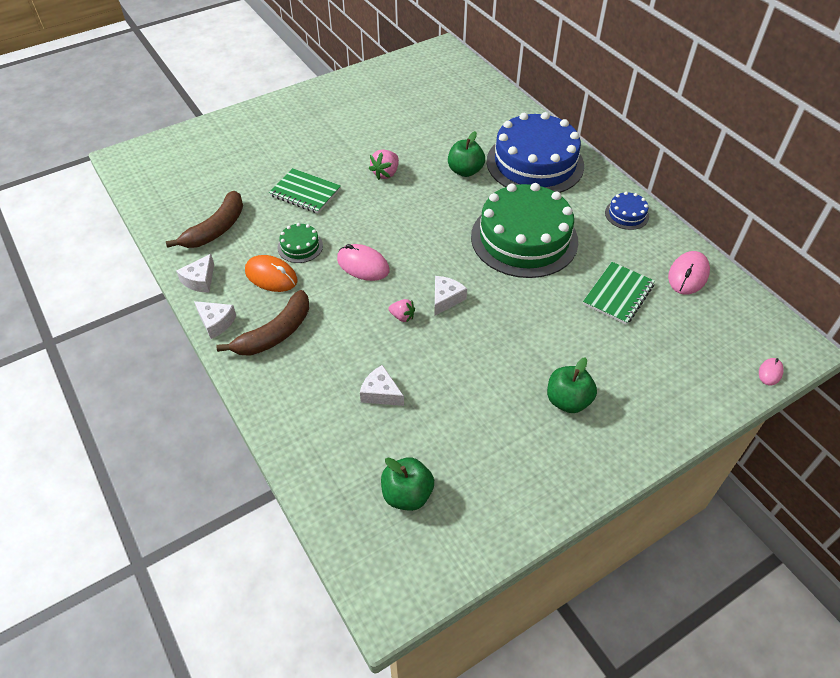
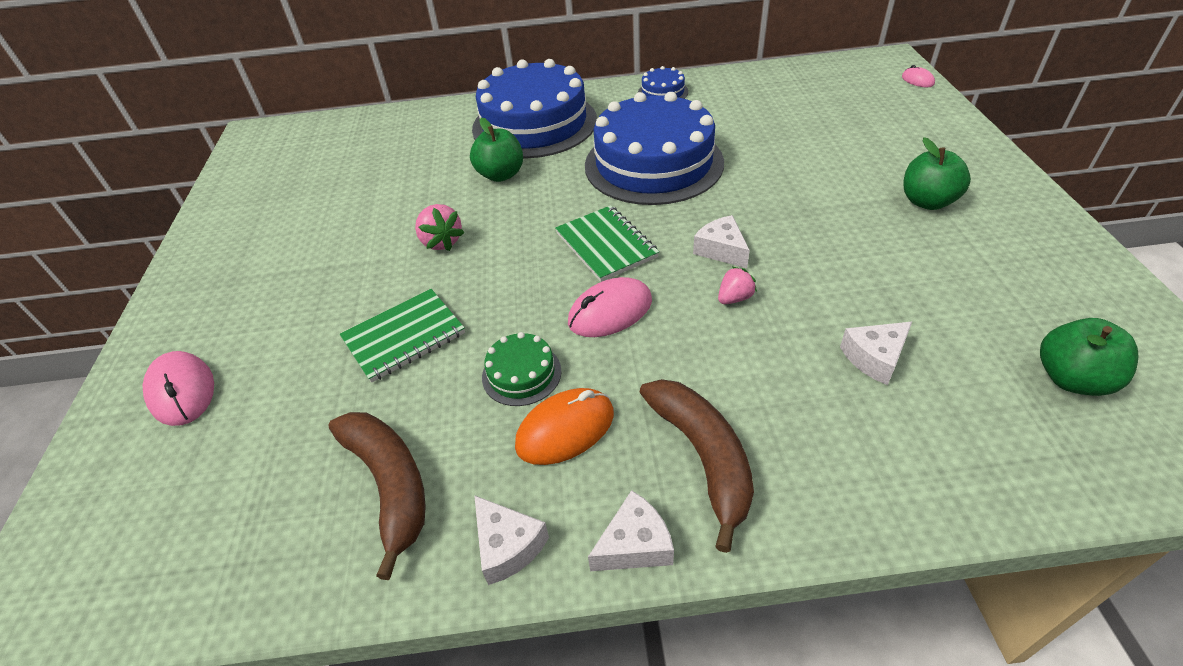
camera: 60 degrees left, 5 degrees down
(524, 238) = (653, 163): green cake -> blue cake
(618, 294) = (778, 128): green notebook -> green notebook (606, 245)
(688, 275) = (771, 84): pink mouse -> pink mouse (182, 391)

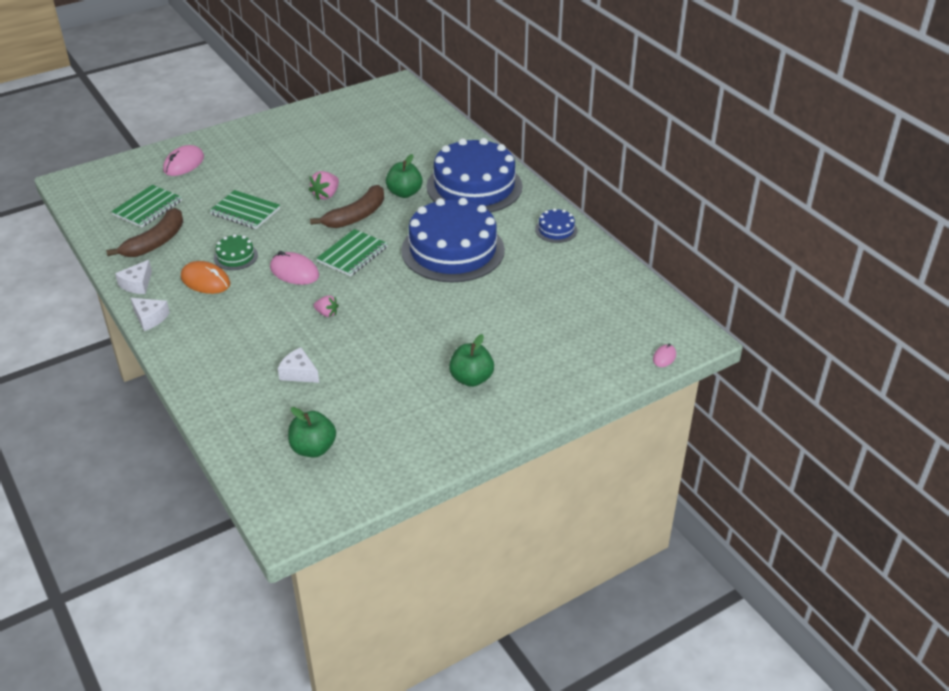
camera: 60 degrees right, 5 degrees down
(265, 476) = (147, 208): none -> green notebook
(703, 457) = (205, 327): brown banana -> brown banana (356, 216)
(721, 250) = (370, 299): white cheese -> none

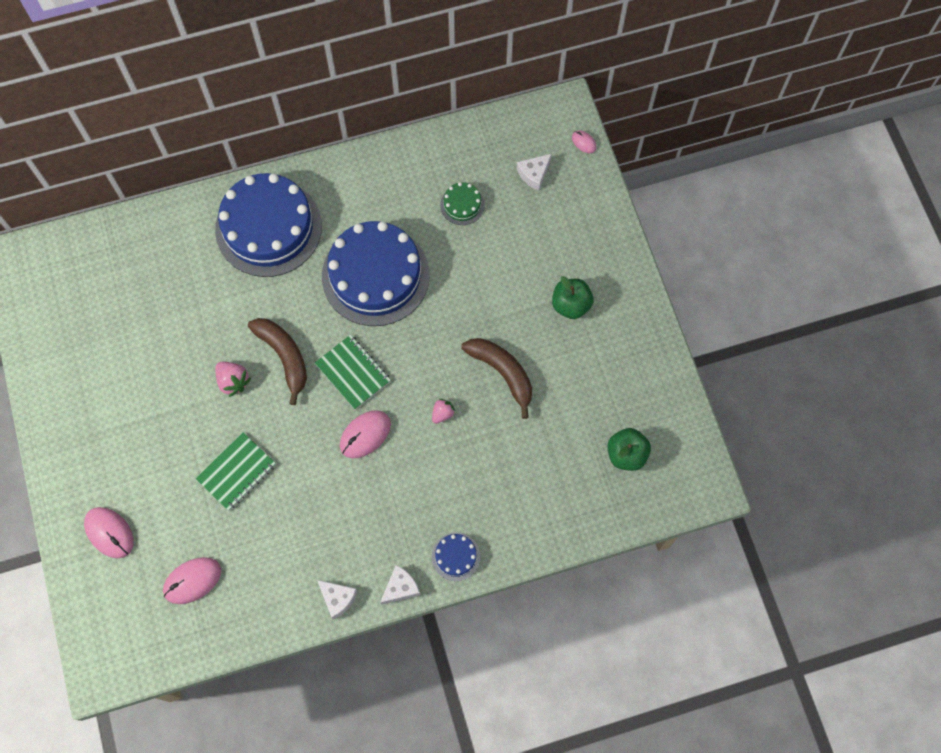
camera: 75 degrees left, 30 degrees up
(147, 208) = (192, 581): green notebook -> pink mouse
(156, 242) = (265, 575): brown banana -> brown banana (502, 373)
(205, 281) = (353, 526): orange mouse -> none
(235, 256) = (319, 491): green cake -> green cake (462, 205)
(299, 373) = (524, 452): white cheese -> white cheese (534, 174)
(404, 193) = (257, 300): green apple -> none
(556, 230) = (372, 172): blue cake -> blue cake (456, 556)

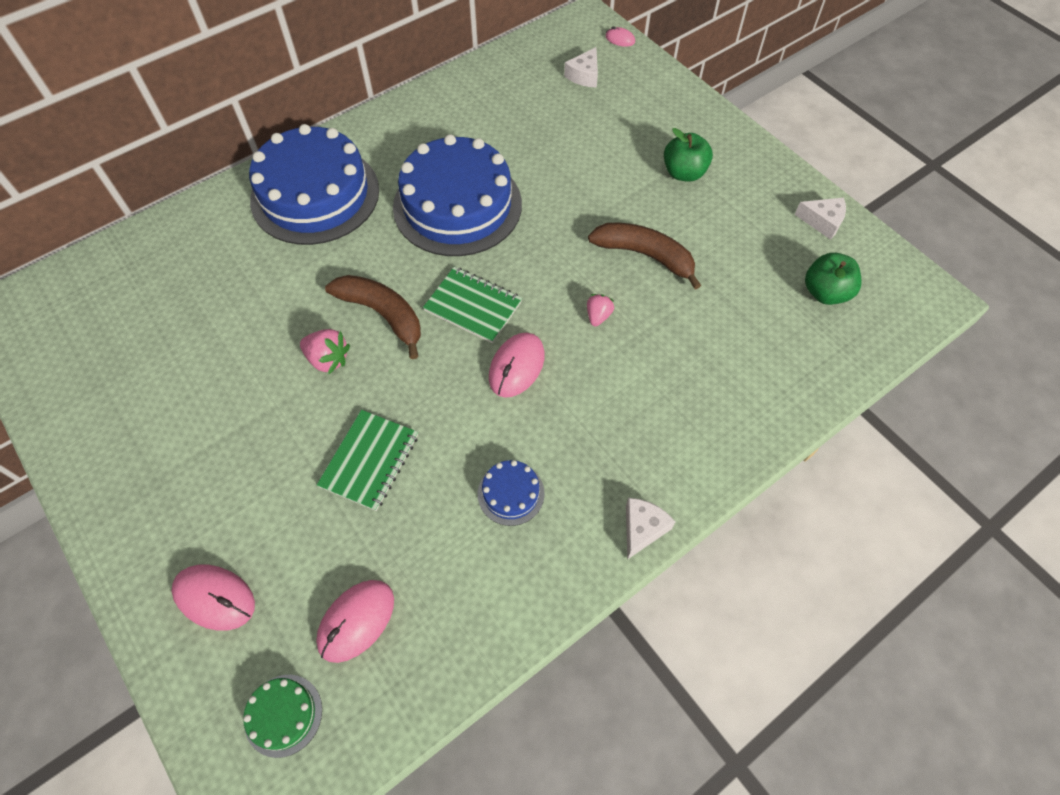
camera: 20 degrees left, 10 degrees down
(338, 598) = (567, 572): white cheese -> white cheese (822, 221)
(456, 556) = (692, 467): blue cake -> blue cake (511, 493)
(462, 205) = (523, 119): green cake -> green cake (283, 715)

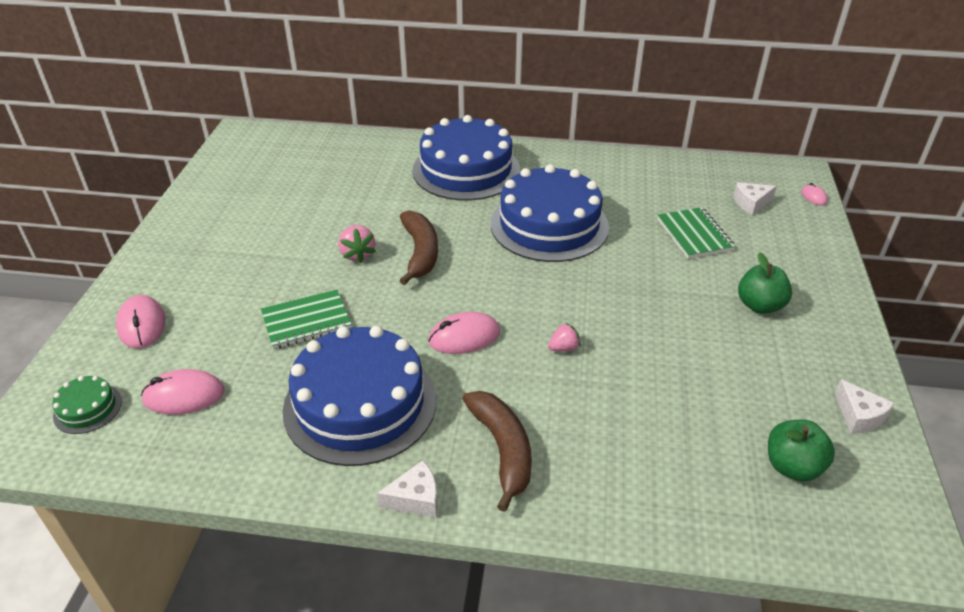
camera: 45 degrees right, 20 degrees down
(473, 306) = (482, 285): green notebook -> green notebook (694, 235)
(511, 493) = (360, 404): blue cake -> blue cake, size x2.38
(645, 255) = (653, 336): brown banana -> brown banana (502, 450)

